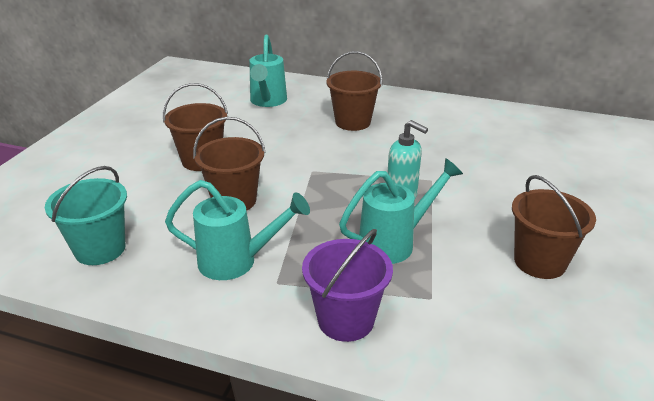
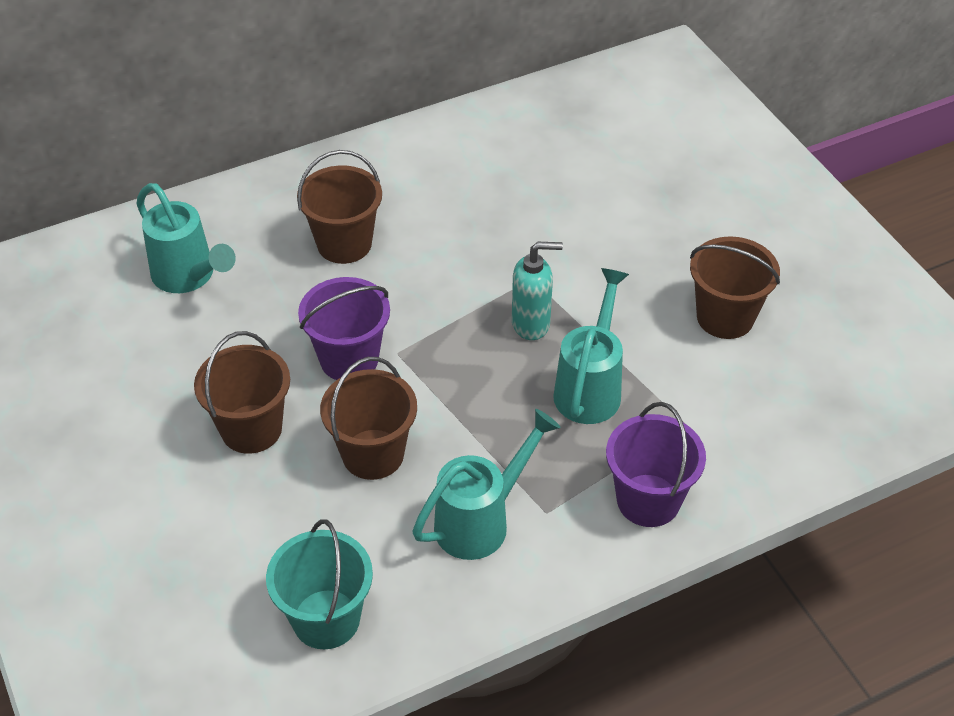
camera: 45 degrees left, 15 degrees up
(285, 161) = (349, 359): none -> purple bucket

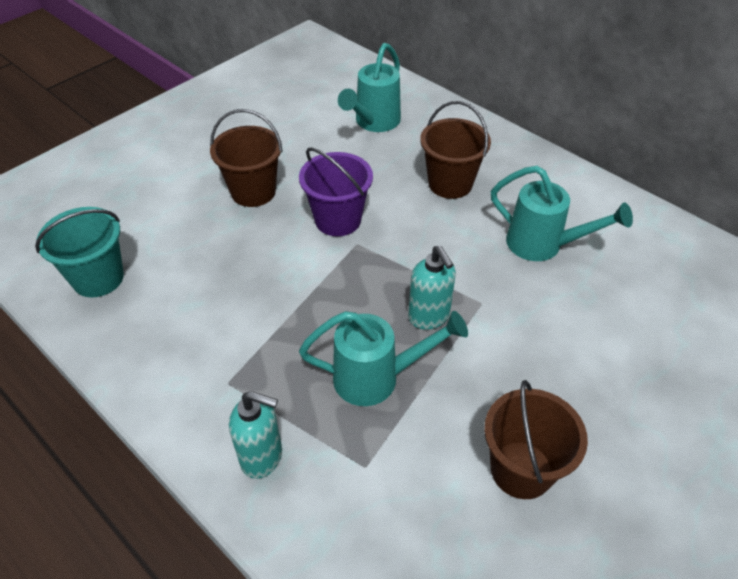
camera: 70 degrees right, 0 degrees up
(373, 454) = (252, 259): brown bucket -> none
(482, 520) = (207, 341): turquoise watering can -> turquoise watering can (543, 245)
(648, 500) = (262, 457): purple bucket -> turquoise soap dispenser

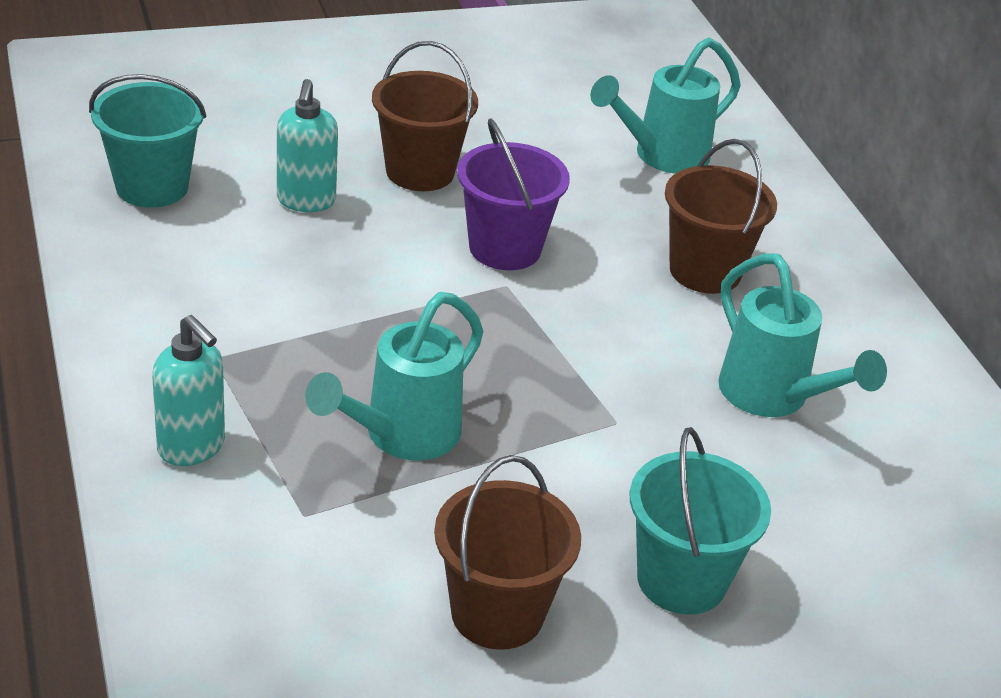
camera: 25 degrees right, 10 degrees down
(377, 378) = (400, 437): turquoise watering can -> turquoise watering can turned 105 degrees clockwise
(429, 317) = (529, 405): turquoise soap dispenser -> turquoise soap dispenser (306, 201)
(592, 387) = (681, 580): none -> turquoise bucket

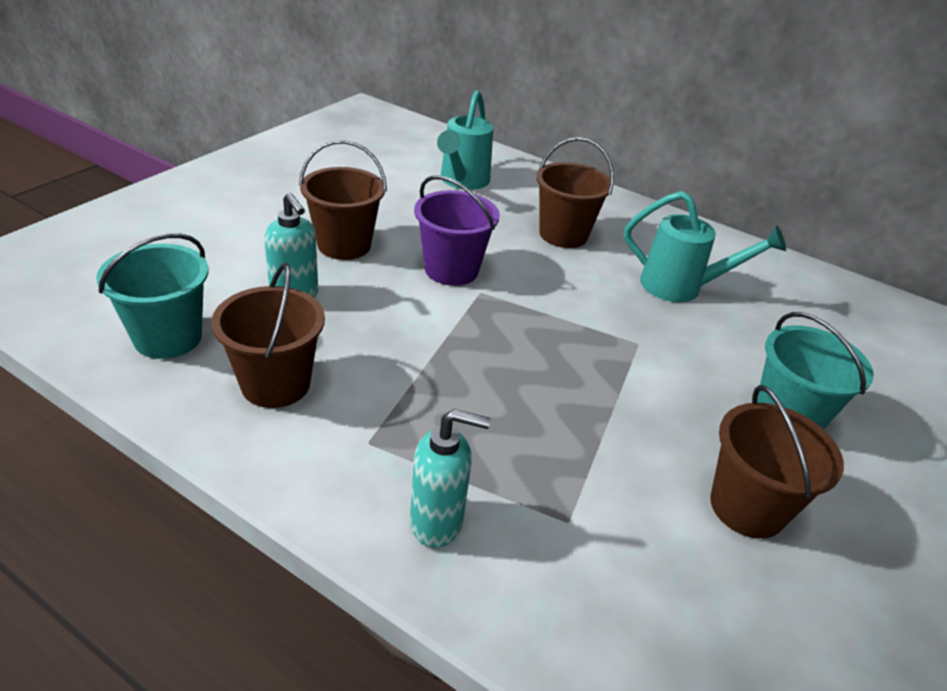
camera: 40 degrees left, 0 degrees up
(195, 270) = (276, 384): none -> brown bucket
(400, 437) = (550, 424): turquoise watering can -> none

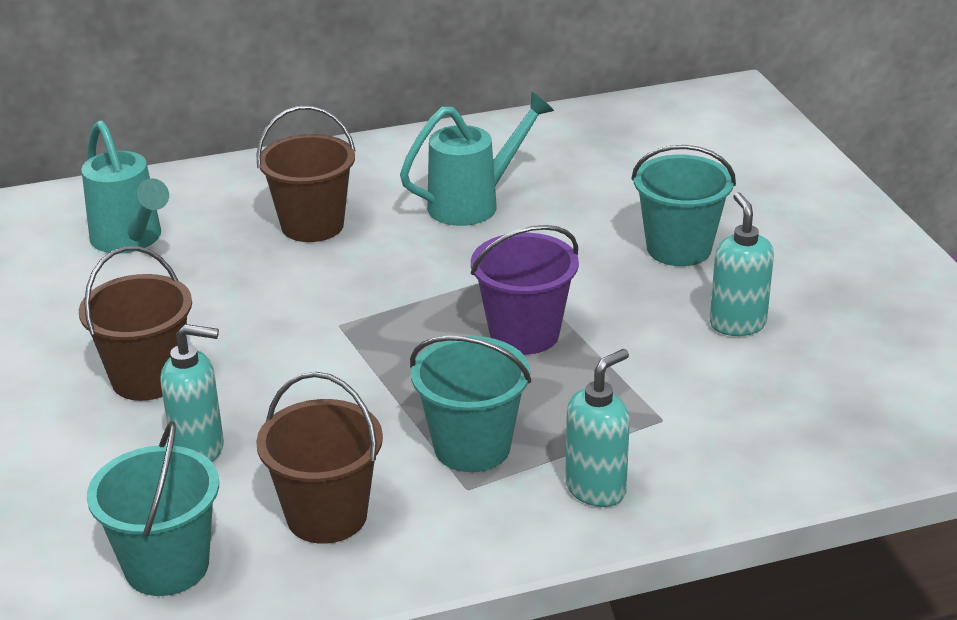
camera: 45 degrees left, 5 degrees down
(418, 420) = (472, 447): none -> turquoise bucket
(451, 270) = (282, 325): purple bucket -> purple bucket (524, 334)
(747, 507) = (737, 324): brown bucket -> turquoise soap dispenser

